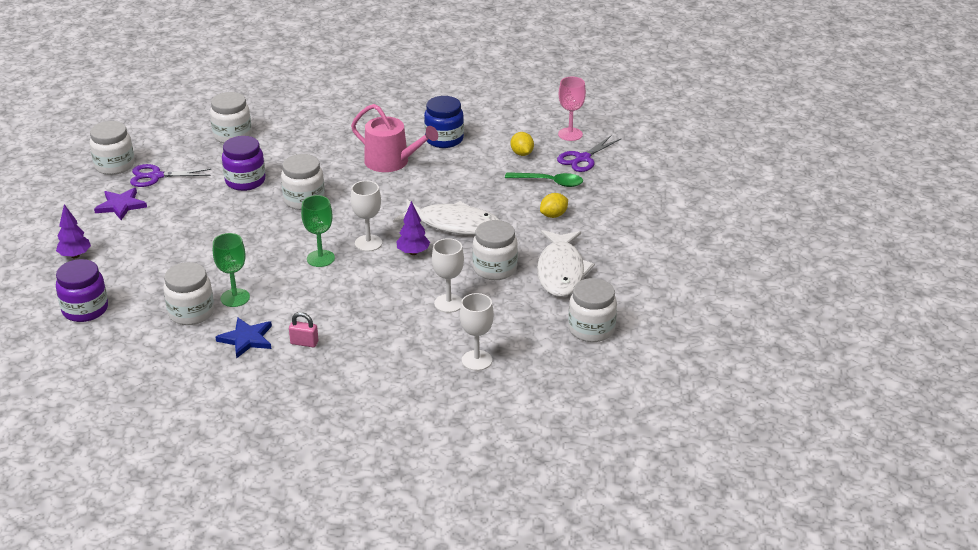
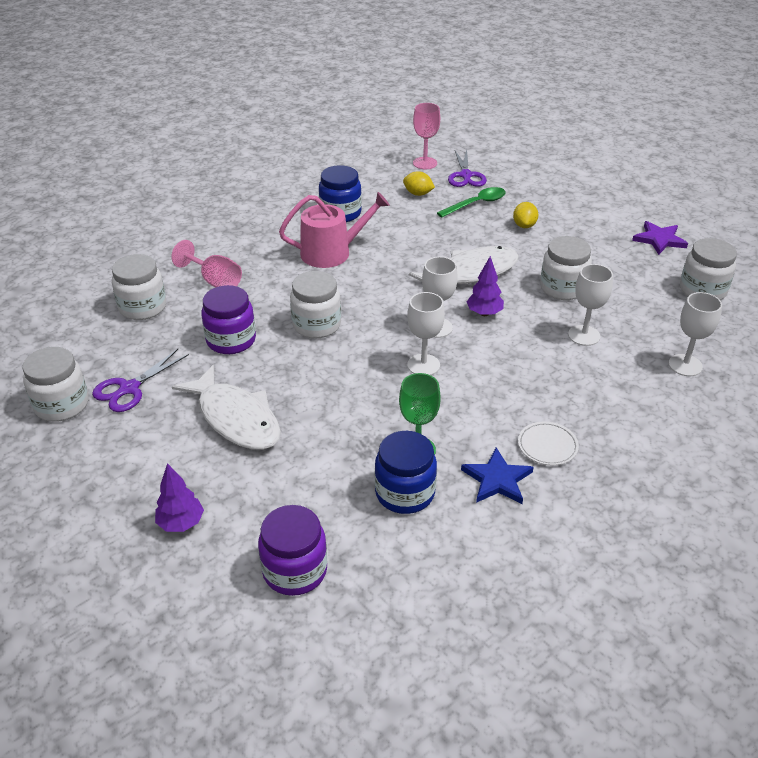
camera: 45 degrees left, 5 degrees up
(121, 205) = (141, 439): purple star -> purple star (659, 239)
(191, 313) = (405, 493): white jar -> blue jar
(294, 141) = (215, 281): none -> pink goblet
(304, 343) = (547, 446): pink padlock -> white plate
(320, 258) = (423, 365): green goblet -> white goblet
(561, 271) = (606, 262): white fish -> white fish (236, 418)

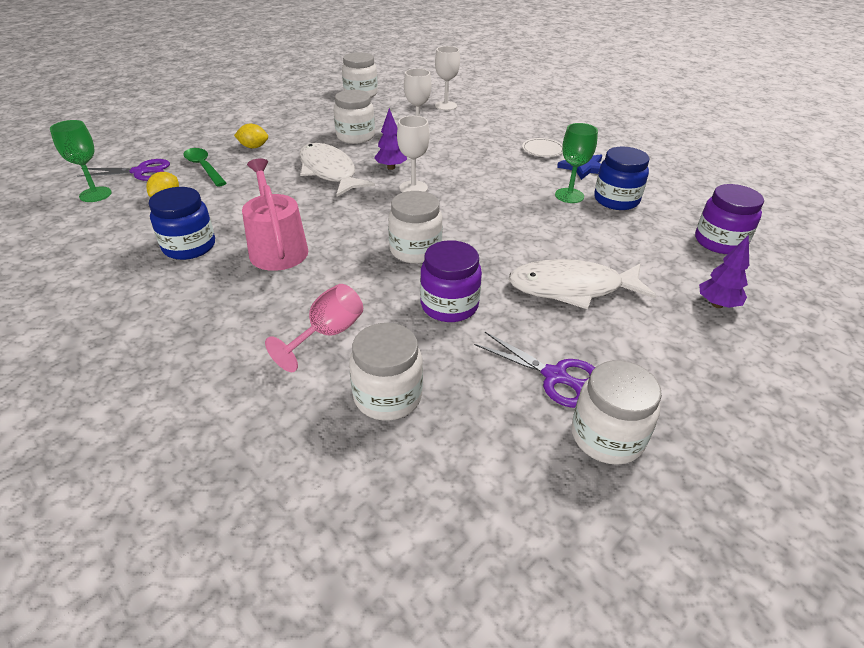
camera: 95 degrees left, 0 degrees up
(236, 418) = (572, 288): white fish -> white fish turned 135 degrees counterclockwise
(423, 365) = (466, 194): white goblet -> none
(425, 163) = (95, 194): pink goblet -> green goblet
(659, 239) = (291, 100): purple star -> none

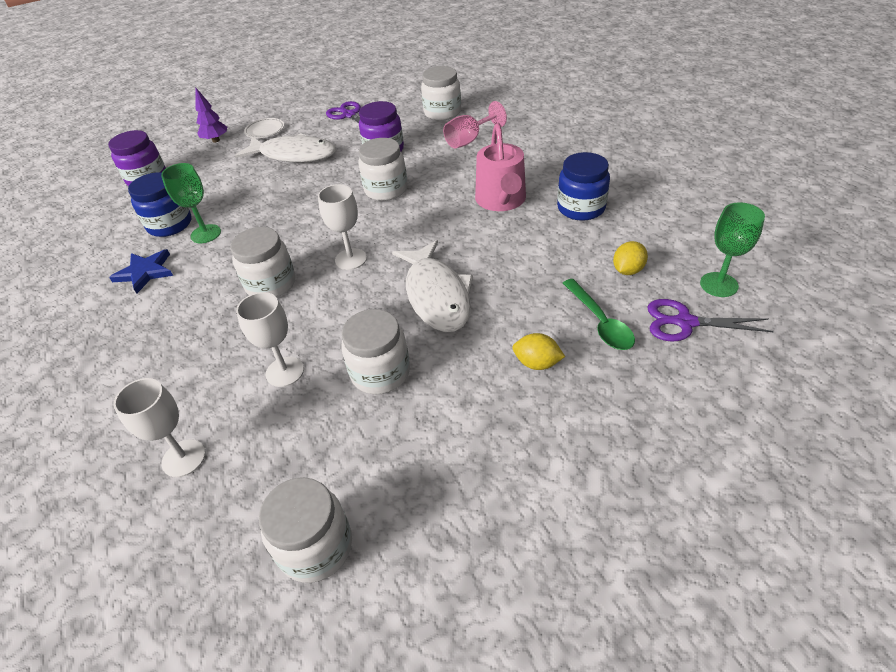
camera: 160 degrees left, 5 degrees up
(391, 167) = (359, 295): purple tree -> none
(542, 150) = (155, 308): white plate -> white plate (265, 130)
(607, 436) = (346, 95): white jar -> white jar (271, 284)

